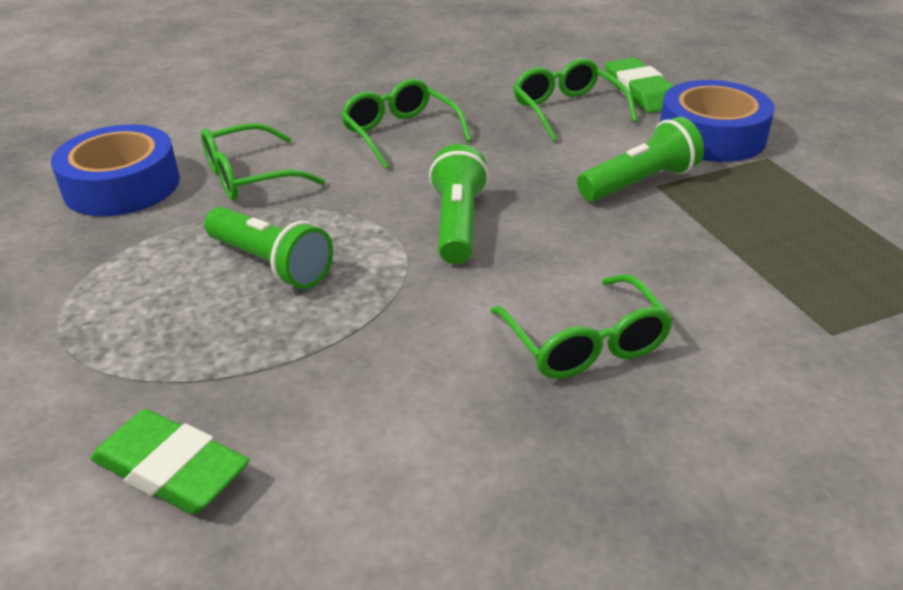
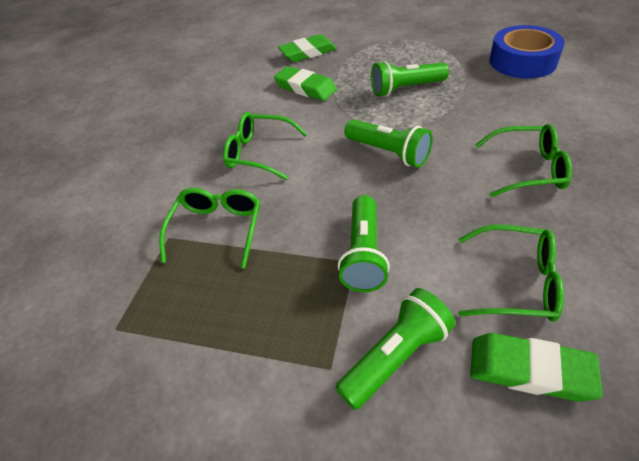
camera: 130 degrees right, 10 degrees up
(249, 177) = (504, 98): green glasses -> green glasses (217, 229)
(342, 389) = (305, 88): none -> green eraser
(711, 136) = (396, 356): blue tape -> green flashlight

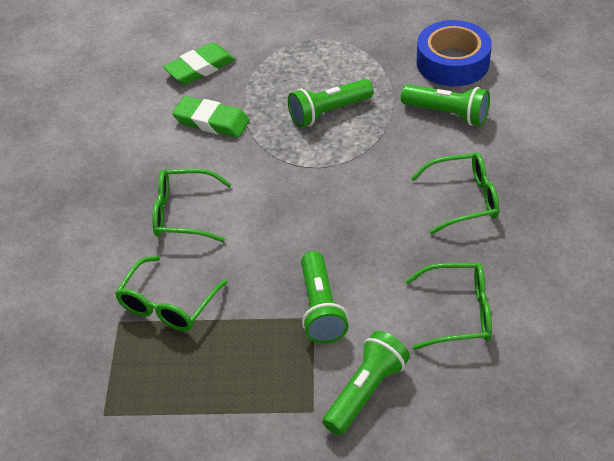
camera: 15 degrees left, 0 degrees up
(217, 229) = (167, 305): green glasses -> green glasses turned 150 degrees counterclockwise
(388, 153) = (324, 197): green flashlight -> green flashlight (447, 114)
(530, 370) = (473, 382): green eraser -> none

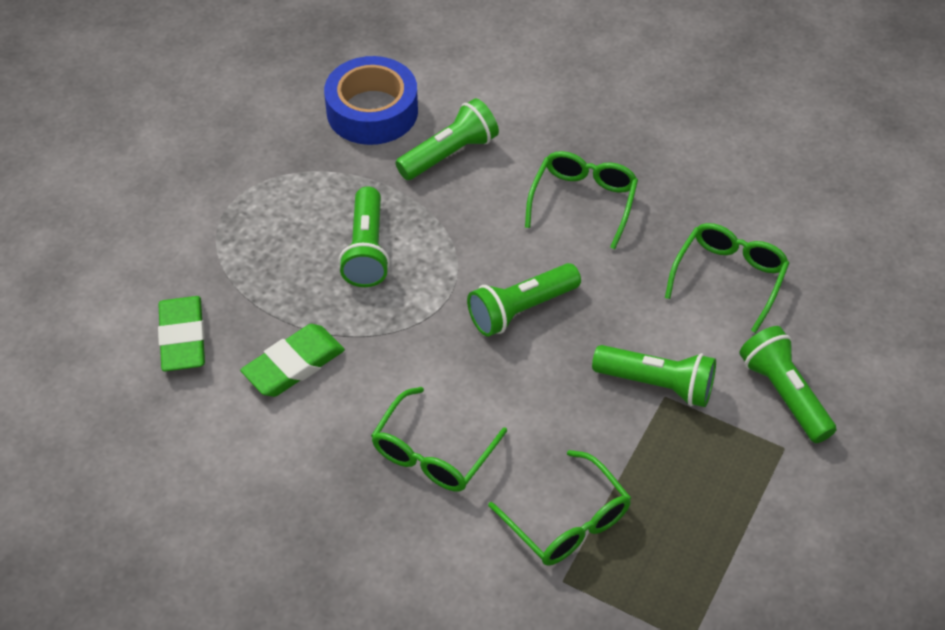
camera: 65 degrees left, 5 degrees up
(335, 207) = (521, 310): none -> green flashlight

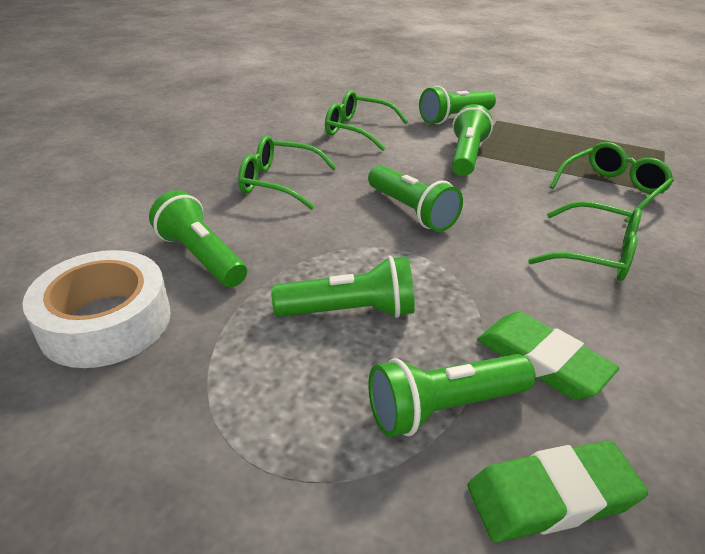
camera: 95 degrees left, 15 degrees down
(259, 295) = (443, 408): none -> green flashlight
(372, 111) = (106, 321): blue tape -> white tape

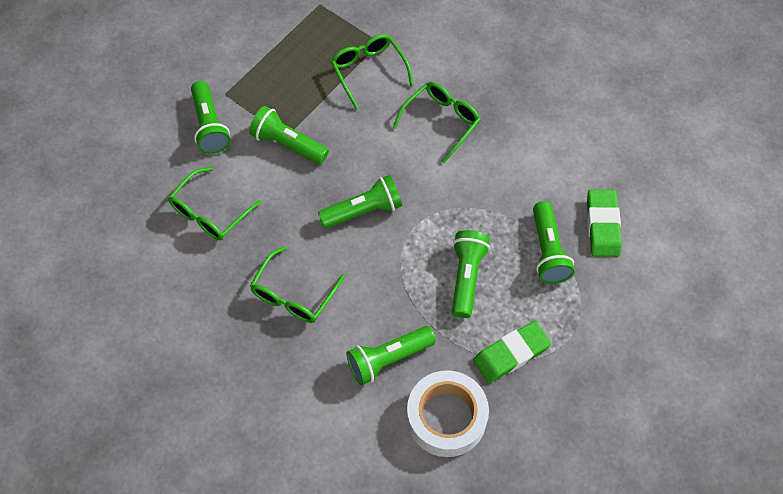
camera: 75 degrees left, 25 degrees up
(542, 361) = (525, 194): green eraser -> green eraser (511, 354)

